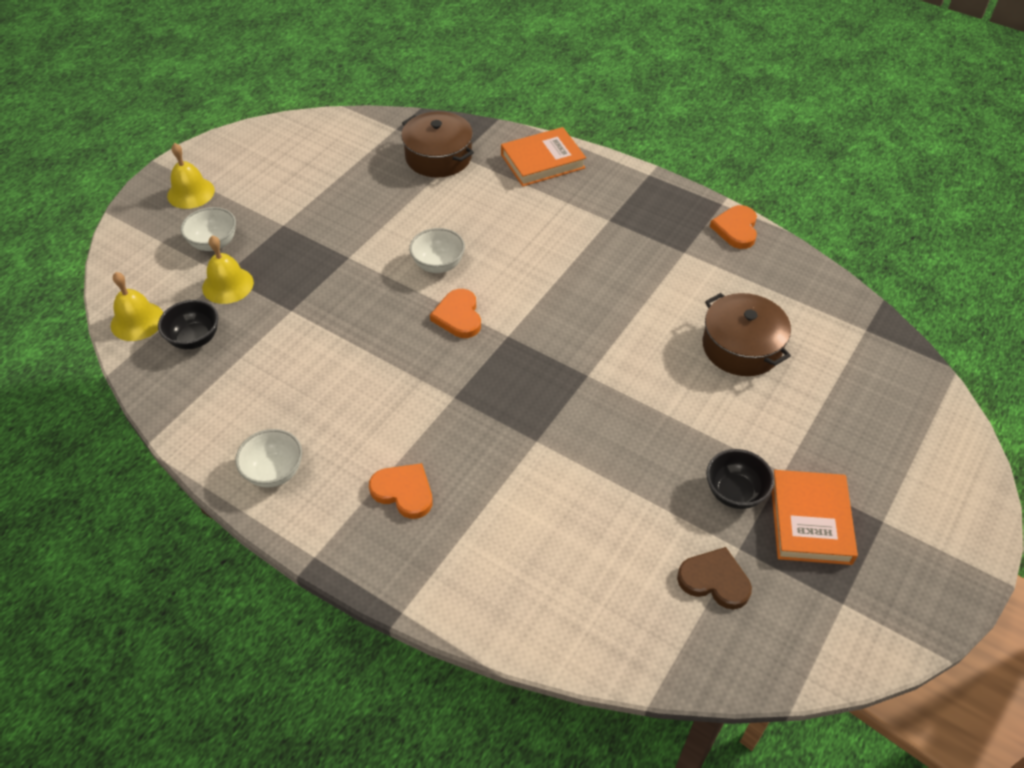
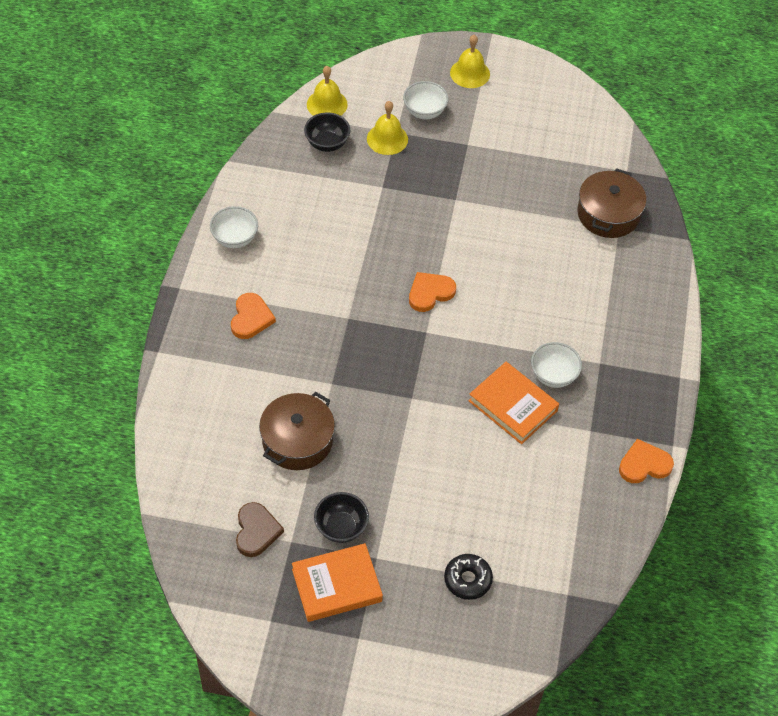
camera: 65 degrees right, 5 degrees up
(438, 265) = (478, 260): white bowl -> white bowl (553, 375)
(542, 161) = (648, 290): orange book -> orange book (513, 406)
(741, 347) = (497, 500): brown pot -> brown pot (297, 440)
(831, 401) = (467, 580): none -> black donut

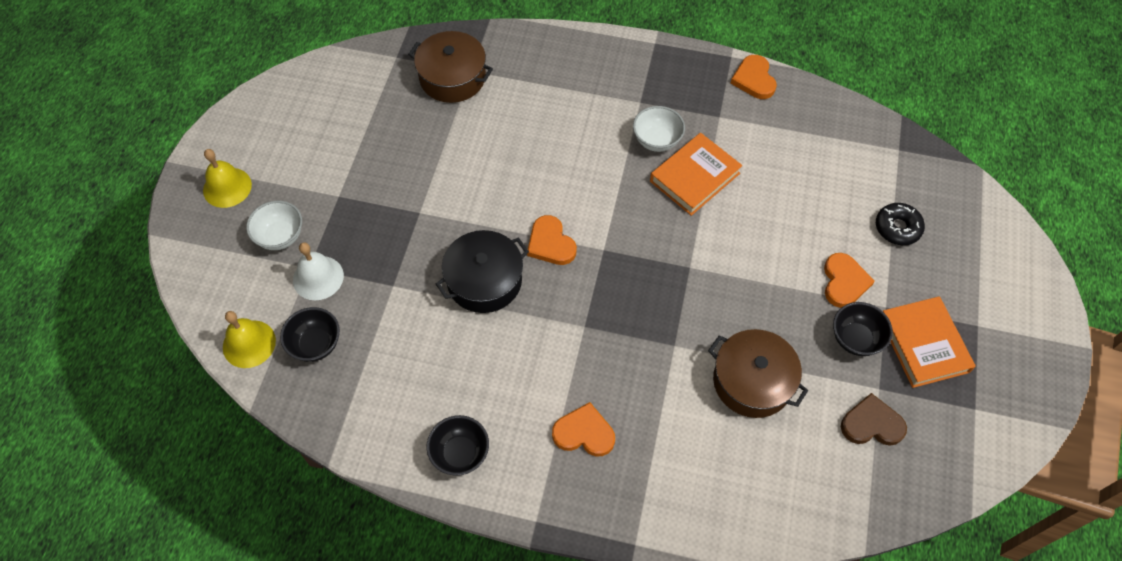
camera: 85 degrees left, 5 degrees up
(235, 238) = (460, 453): white bowl -> black bowl
(387, 139) = (318, 277): yellow bell -> white bell
(390, 247) = (484, 280): none -> black pot
(402, 524) = (844, 282): none -> orange heart

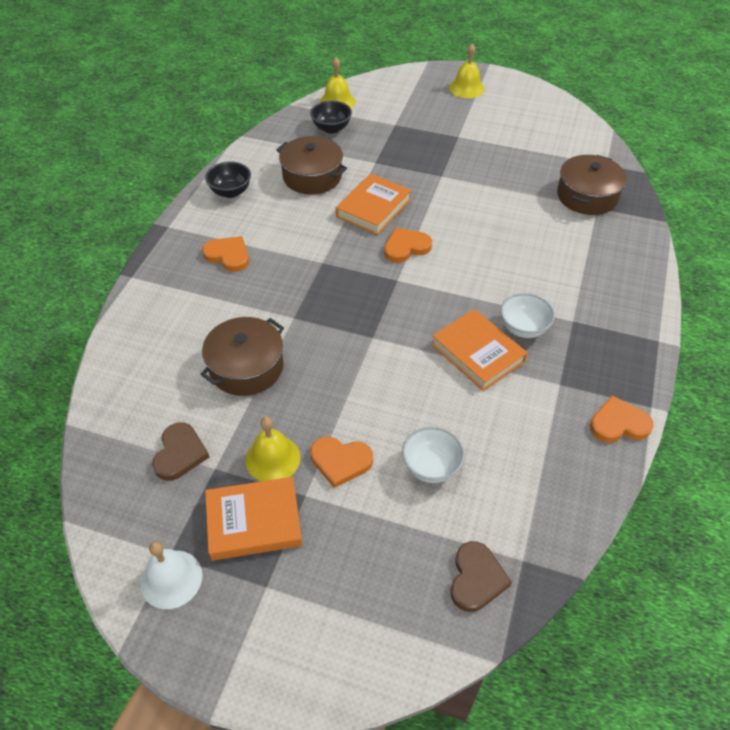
camera: 95 degrees right, 10 degrees down
(280, 236) = (422, 111): white bowl -> white bowl (431, 467)
(318, 277) = (386, 128): white bell -> white bell (171, 579)
(424, 356) = (312, 176): none -> brown pot
(484, 280) = (373, 208): black pot -> orange book
(584, 433) = (228, 255): orange heart -> orange heart turned 75 degrees counterclockwise
(855, 339) = (273, 458): black bowl -> yellow bell
(897, 228) = (406, 531): black donut -> none
(923, 179) = (476, 578): none -> brown heart

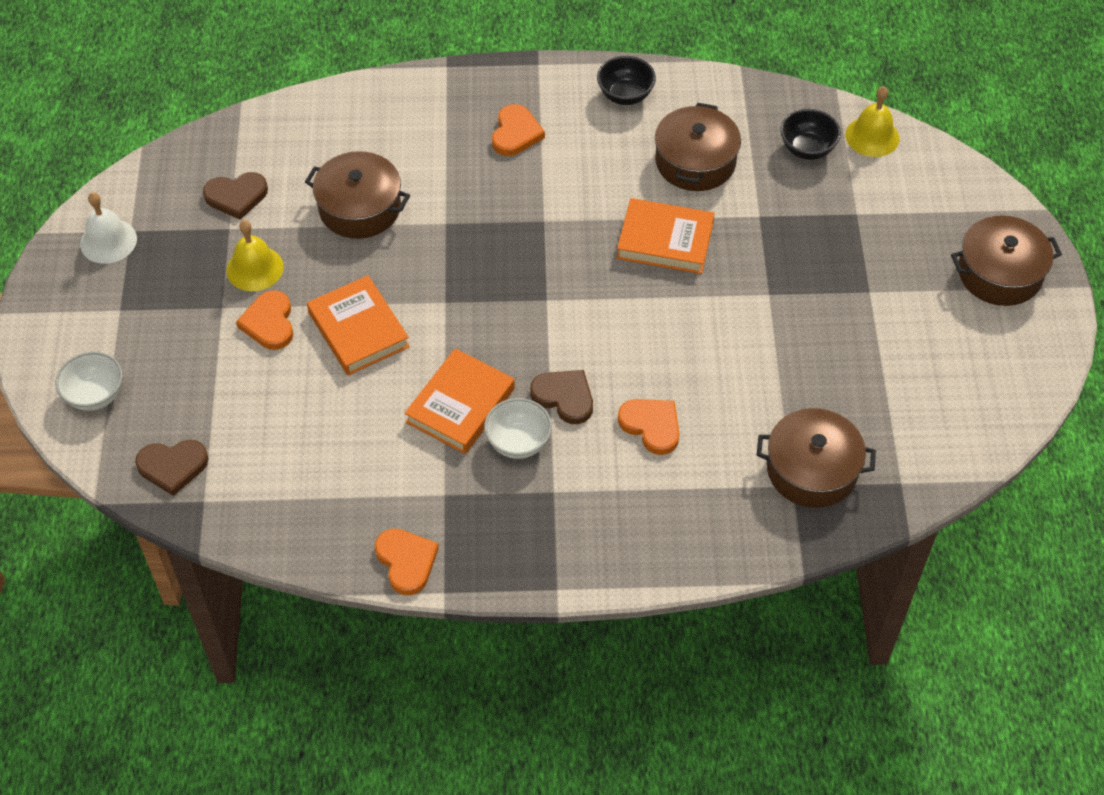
camera: 70 degrees right, 5 degrees up
(254, 522) = (181, 278): orange book -> orange book (358, 330)
(406, 247) = (607, 293): orange heart -> orange heart (651, 426)
(431, 467) = (288, 399): white bowl -> white bowl (95, 395)
(466, 88) = (999, 273): yellow bell -> brown pot
(490, 293) = (564, 397): none -> brown heart

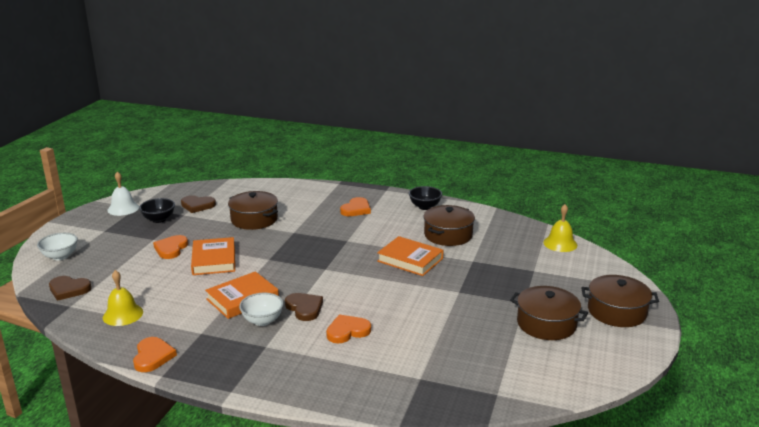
camera: 20 degrees right, 30 degrees down
(255, 268) = (182, 229): yellow bell -> yellow bell (123, 314)
(651, 426) = (347, 331): orange heart -> orange heart turned 90 degrees counterclockwise
(807, 149) = (517, 241): black bowl -> black bowl (159, 219)
(812, 469) = (438, 373): brown pot -> brown pot (546, 324)

